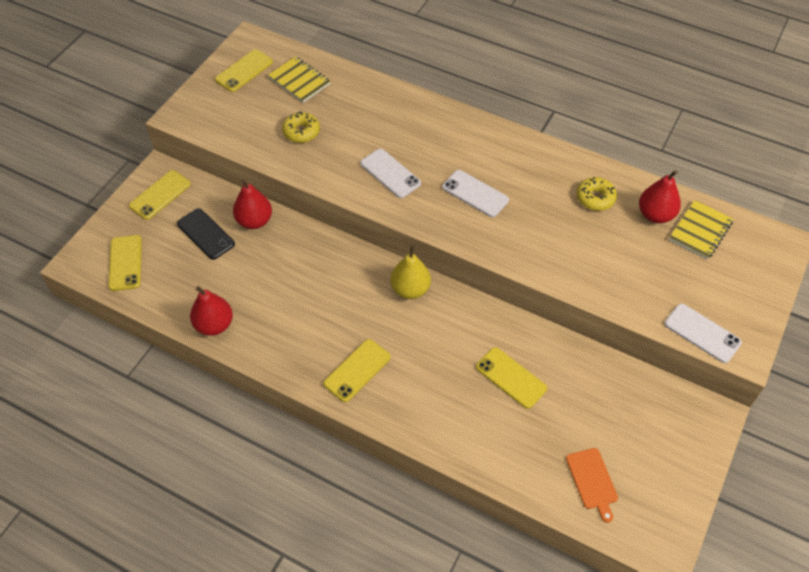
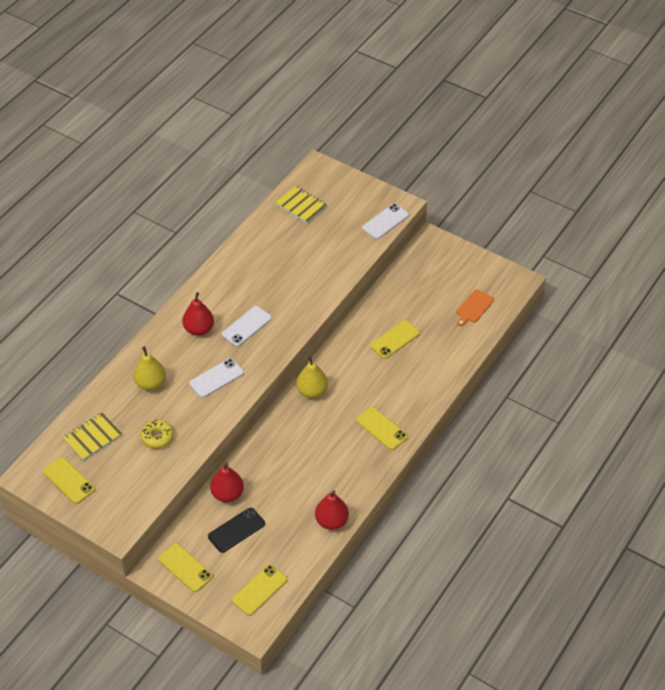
camera: 85 degrees left, 5 degrees down
(125, 263) = (259, 590): yellow phone -> yellow phone turned 45 degrees counterclockwise
(377, 117) = (150, 383): none -> yellow pear
(592, 481) = (474, 307): orange cutting board -> orange cutting board turned 135 degrees clockwise
(595, 198) = (262, 257): yellow donut -> none
(655, 215) = (283, 226): red pear -> red pear (199, 329)

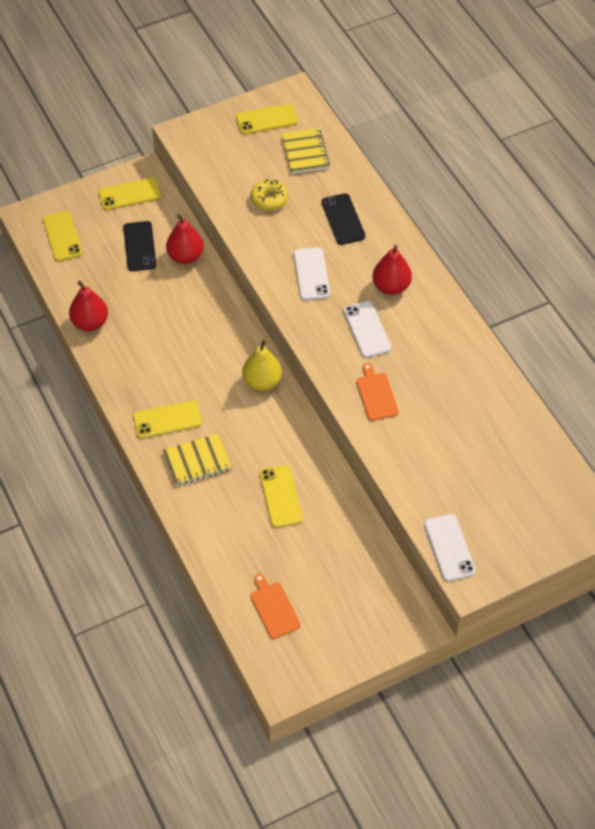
camera: 120 degrees right, 5 degrees up
(150, 383) = (343, 219): yellow pear -> black phone
(298, 299) = (376, 395): none -> orange cutting board
(301, 206) = (533, 469): yellow notebook -> yellow notebook (197, 461)

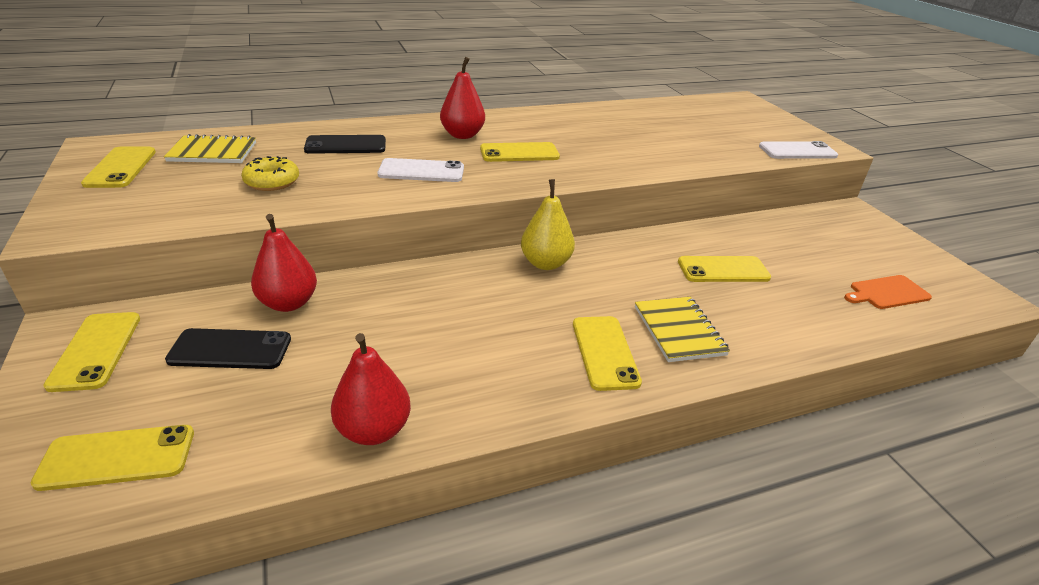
camera: 85 degrees left, 20 degrees down
(367, 329) = (519, 153): white phone -> yellow phone
(376, 395) = (612, 159): orange cutting board -> none

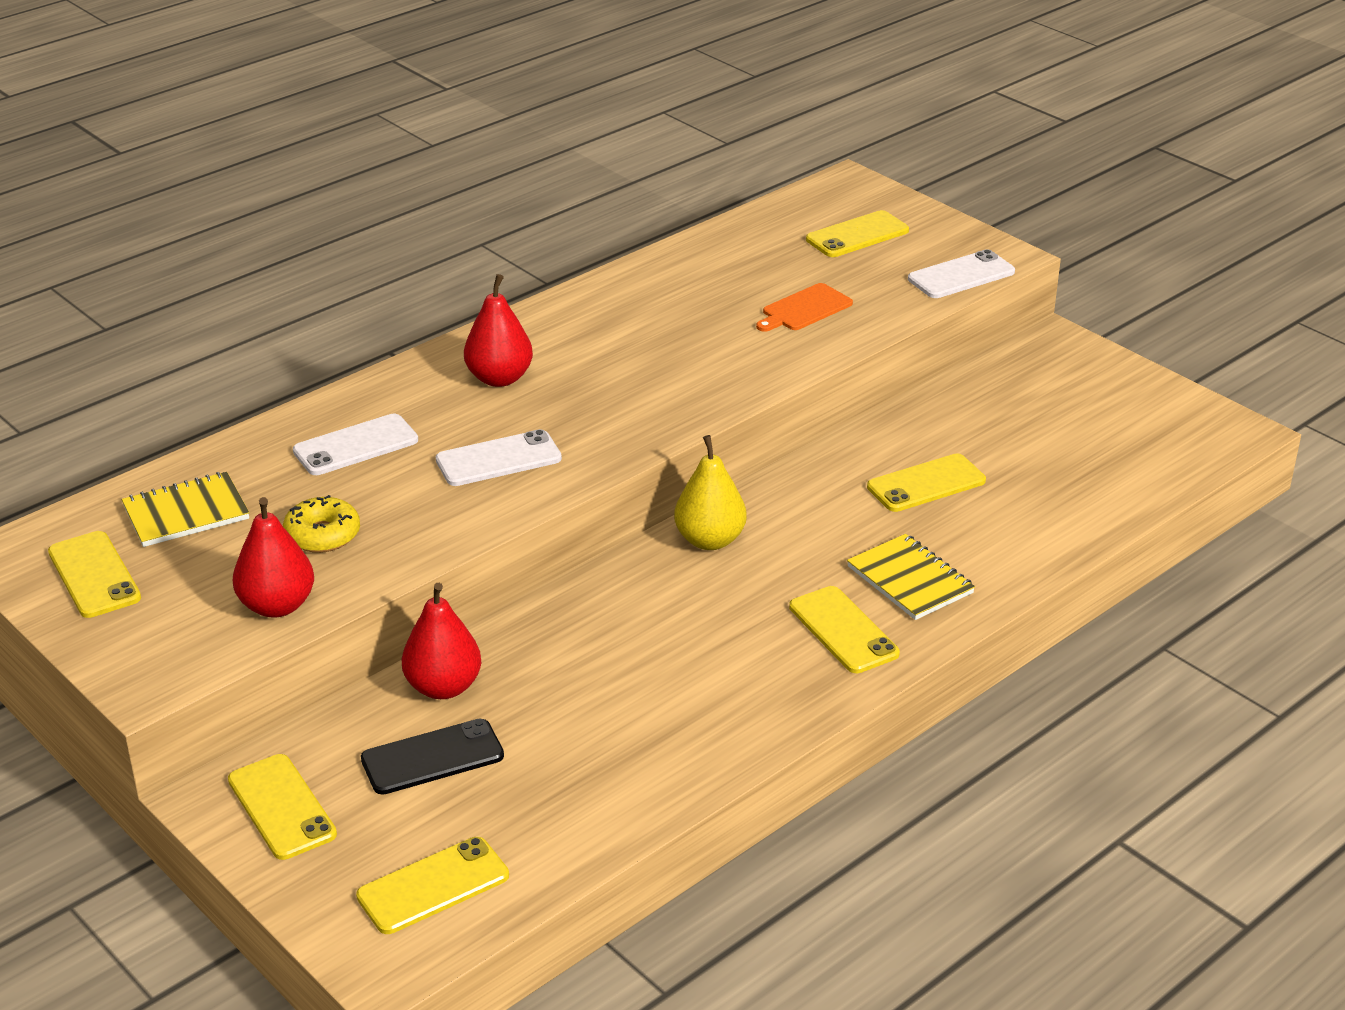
camera: 20 degrees left, 0 degrees up
(346, 145) = (355, 446): black phone -> white phone
(373, 430) = (661, 782): red pear -> red pear (277, 606)
(519, 153) = (601, 388): yellow phone -> yellow phone (857, 235)
(887, 293) = (1122, 458): orange cutting board -> orange cutting board (804, 309)

